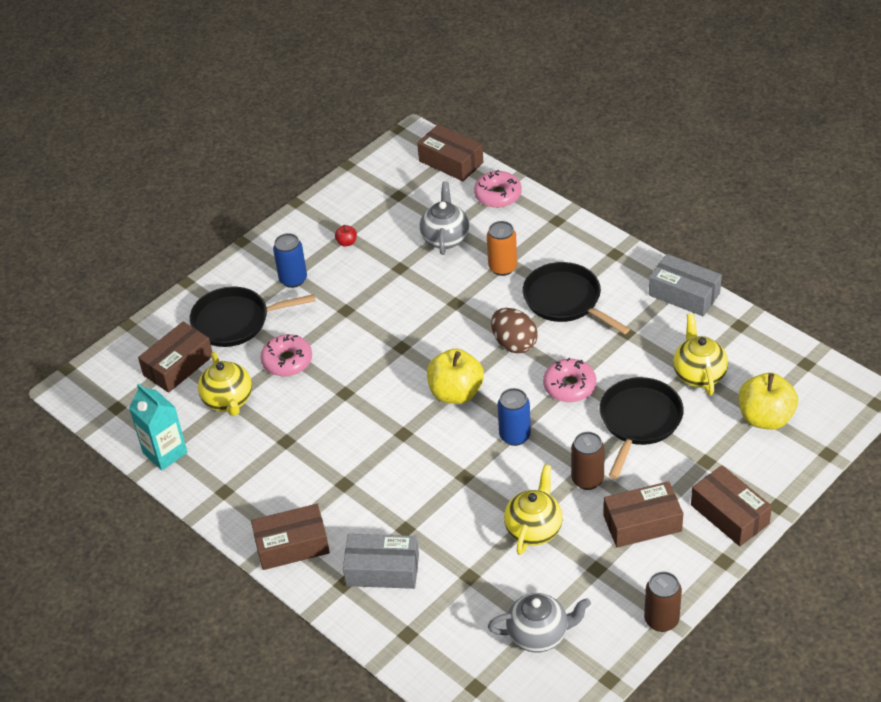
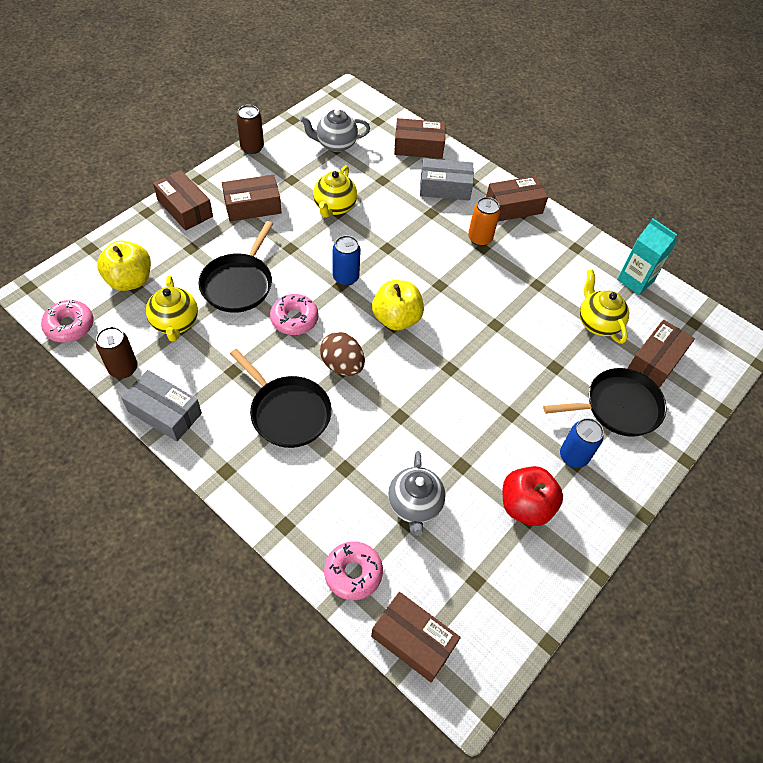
camera: 170 degrees right, 10 degrees up
(287, 361) = (555, 359): pink donut -> pink donut (69, 326)
(346, 242) = (525, 506): red apple -> red apple, size x2.36
(414, 639) = (418, 147): none -> brown box
(502, 267) = (350, 459): orange can -> orange can (480, 239)
(587, 479) = (289, 239): brown can -> brown can (123, 368)

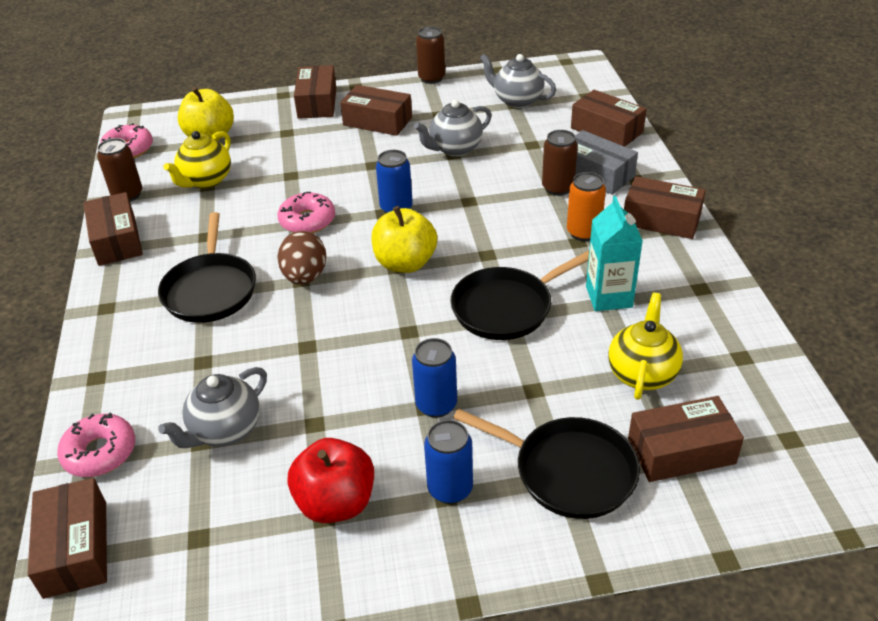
camera: 45 degrees right, 15 degrees down
(164, 412) = (117, 240): grey box -> brown box
(238, 284) = (292, 174): black pan -> black pan (506, 307)
(334, 207) = (454, 149): yellow teapot -> grey teapot
(432, 210) = (558, 188): none -> brown can
(515, 409) = (436, 405): none -> blue can
(635, 280) = (749, 354): turquoise carton -> turquoise carton (609, 297)

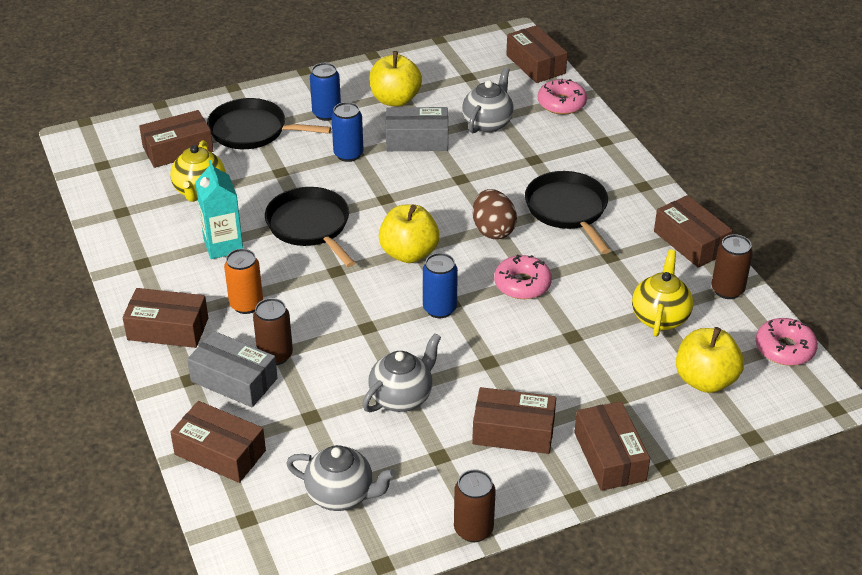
camera: 165 degrees right, 0 degrees up
(335, 416) = (417, 140): none -> grey box
(336, 503) = (395, 99): red apple -> yellow apple
(506, 307) = (310, 226): black pan -> black pan turned 75 degrees counterclockwise

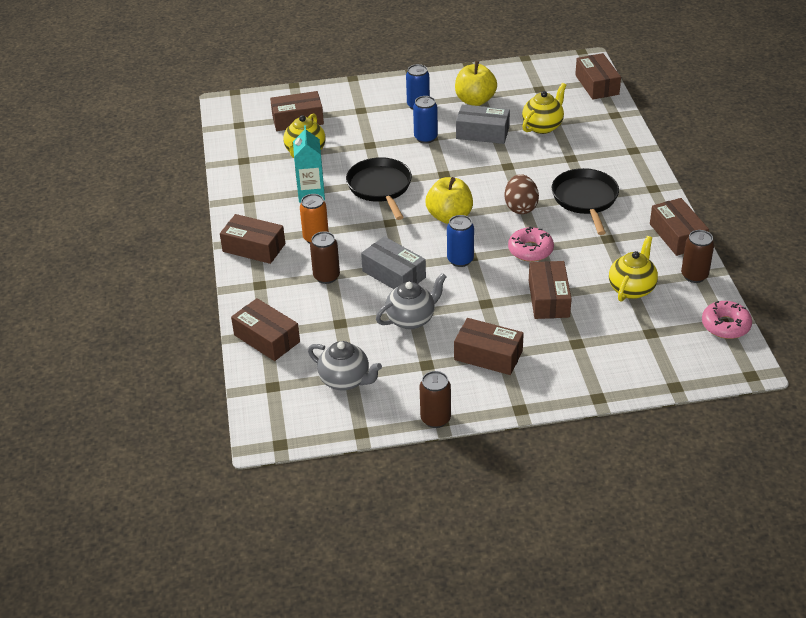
camera: 15 degrees right, 0 degrees up
(234, 380) = (291, 290): grey box -> grey box (394, 274)
(252, 130) = (357, 112): black pan -> none
(488, 123) = (543, 126): grey teapot -> yellow teapot
(561, 103) = (608, 117): pink donut -> none
(609, 456) = (556, 384): brown box -> brown box (548, 299)
(705, 380) = (652, 340): yellow apple -> none

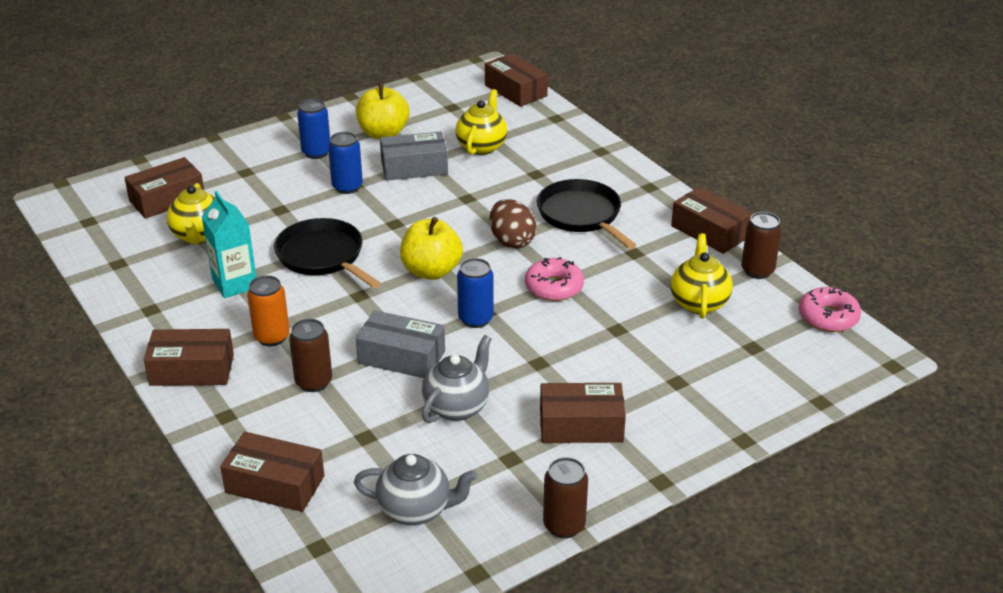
camera: 25 degrees left, 5 degrees down
(548, 299) = (611, 338): brown box -> none

